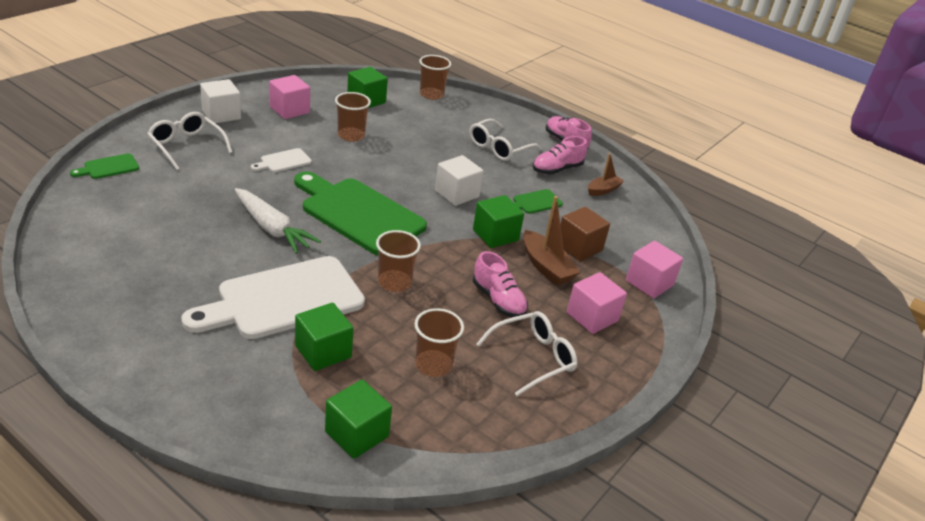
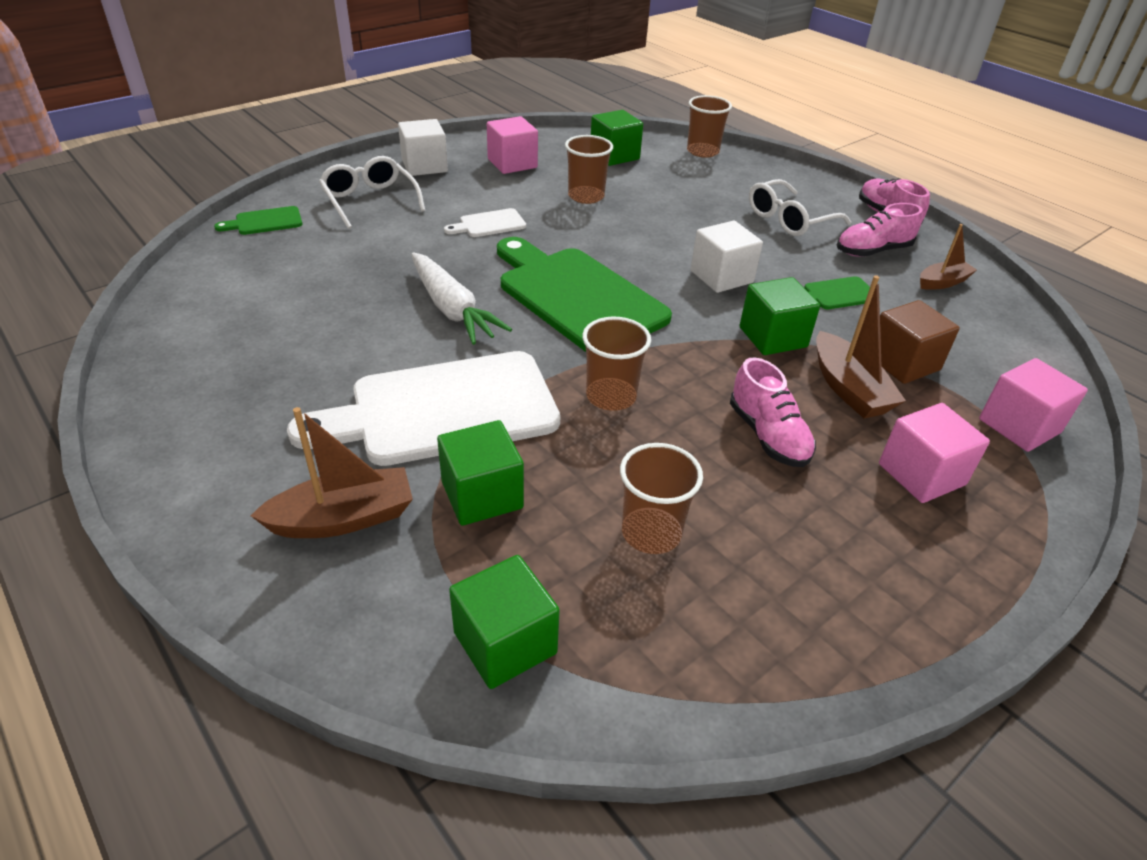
camera: 15 degrees right, 5 degrees up
(236, 373) = (343, 518): none -> brown boat
(533, 358) = (818, 536): white glasses -> none

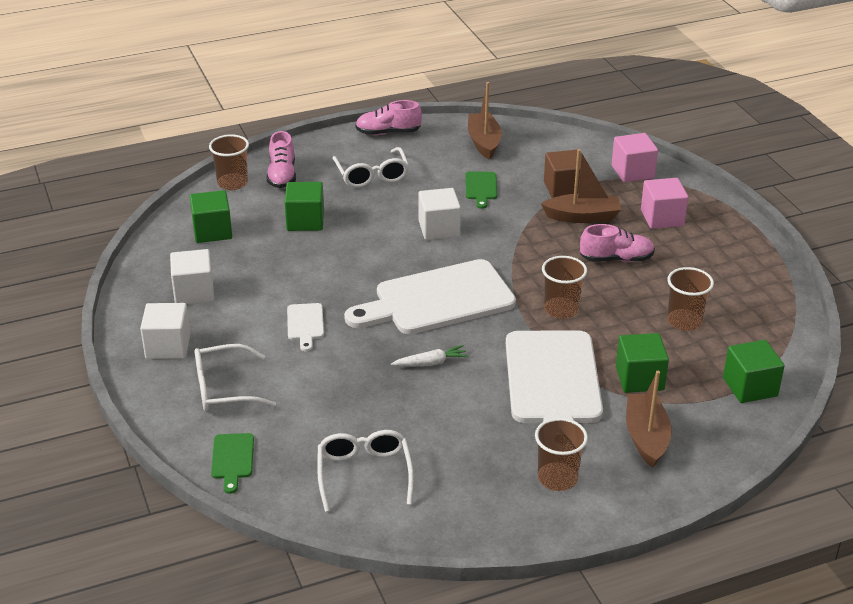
camera: 70 degrees left, 5 degrees down
(247, 295) = (364, 473): none -> white glasses
(452, 309) = (431, 363): white carrot -> white carrot, size x0.56
(512, 163) = (194, 292): pink cube -> white cube
(577, 296) = (437, 299): green cutting board -> white cutting board
(586, 196) = (282, 263): brown cup -> brown cup (557, 478)
(773, 337) = (520, 228): green cube -> green cube (305, 221)
(872, 251) = (433, 155): pink shoe -> pink shoe (282, 175)
(942, 282) = (484, 142): brown boat -> brown boat, size x1.55

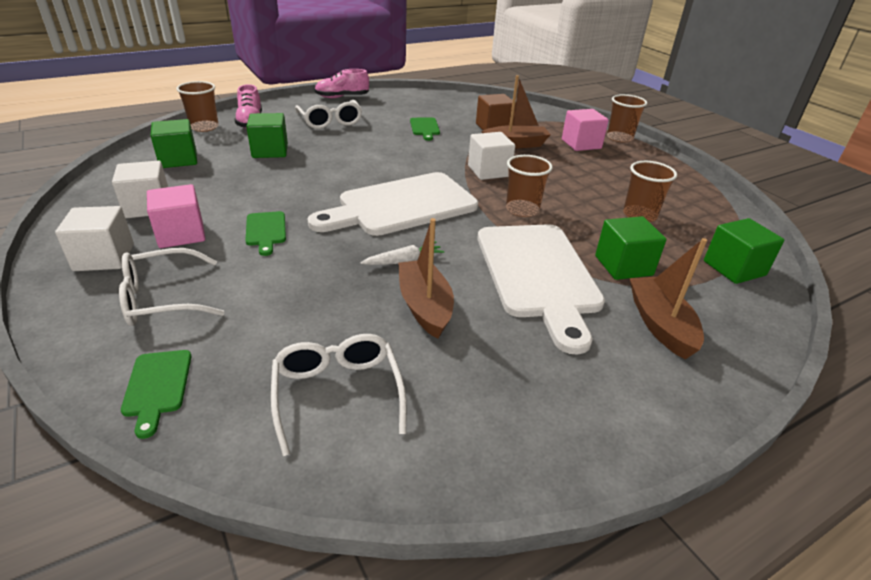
camera: 10 degrees left, 0 degrees up
(305, 324) = (266, 231): white cutting board -> green cutting board
(439, 228) = (393, 154): white cube -> white cube (489, 171)
(484, 142) = (421, 102): brown boat -> brown boat (425, 306)
(557, 478) = (582, 381): brown cup -> brown cup (619, 138)
(616, 259) = (556, 171): pink shoe -> none
(632, 172) = (544, 117): pink cube -> pink cube (181, 234)

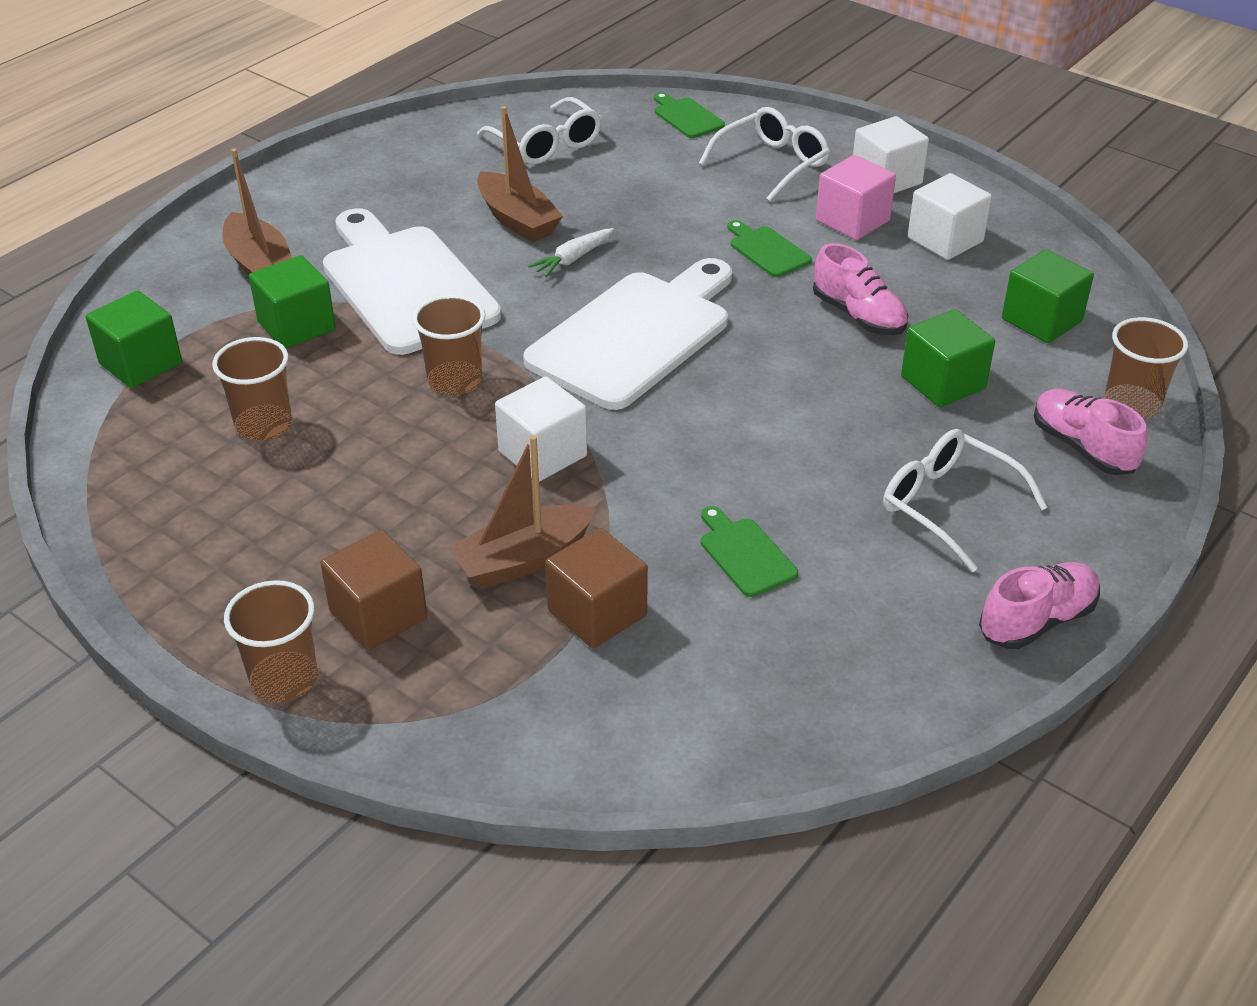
camera: 160 degrees right, 5 degrees up
(266, 184) = (858, 316): none -> pink shoe
(581, 144) = (378, 615): pink cube -> brown cube

